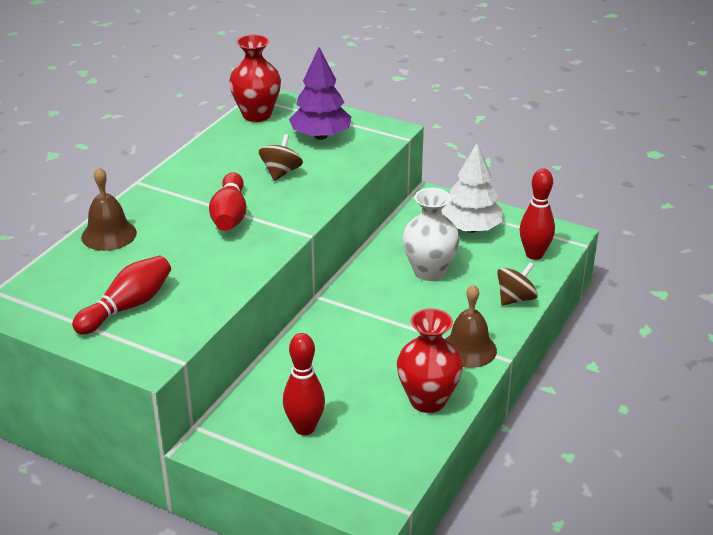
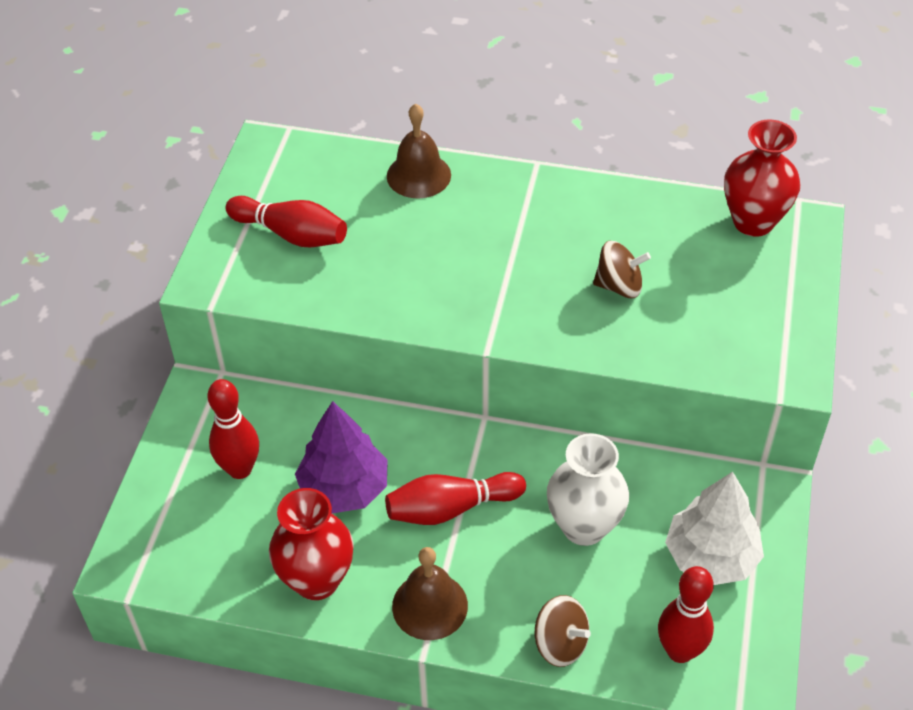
camera: 75 degrees right, 15 degrees up
(230, 215) = (499, 265): red bowling pin -> red bowling pin (451, 508)
(320, 136) = (733, 302): purple tree -> purple tree (344, 488)

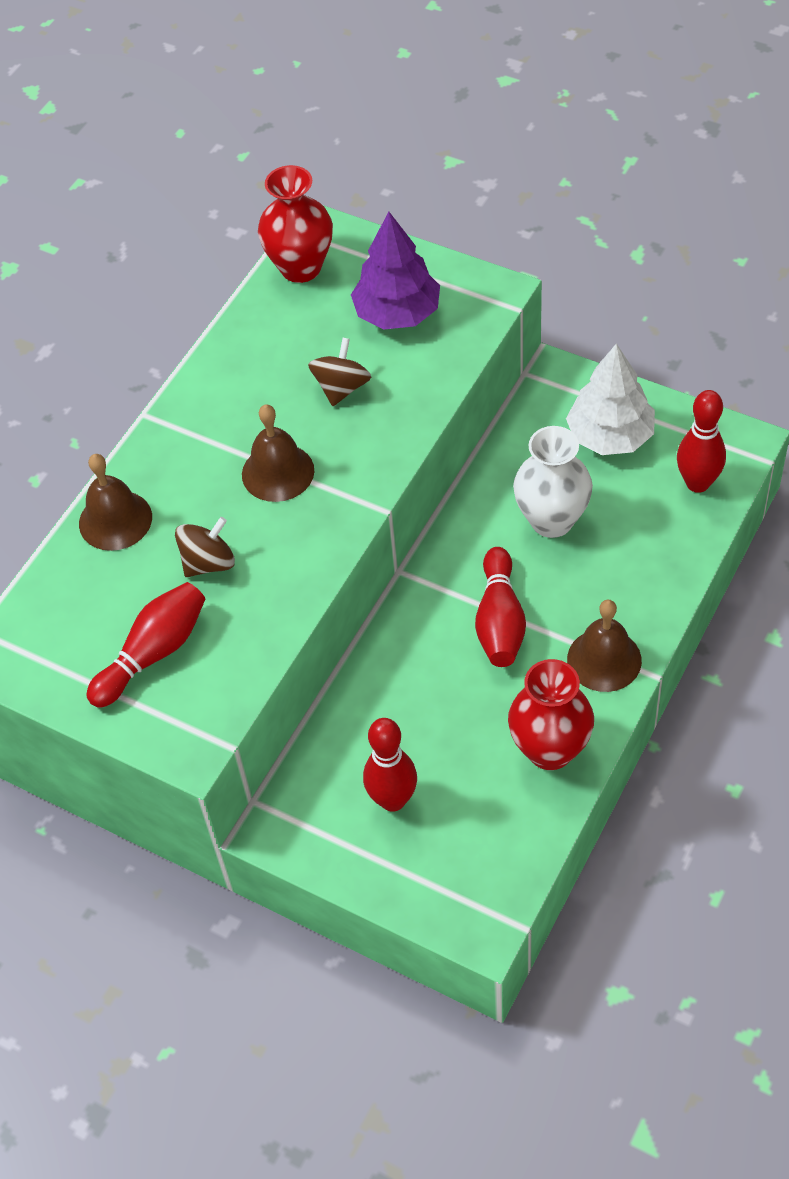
camera: 70 degrees left, 5 degrees up
(344, 488) = (448, 707): purple tree -> purple tree (397, 313)
(504, 265) = (278, 472): none -> brown bell
(560, 643) = (669, 567): brown spinning top -> brown spinning top (208, 562)

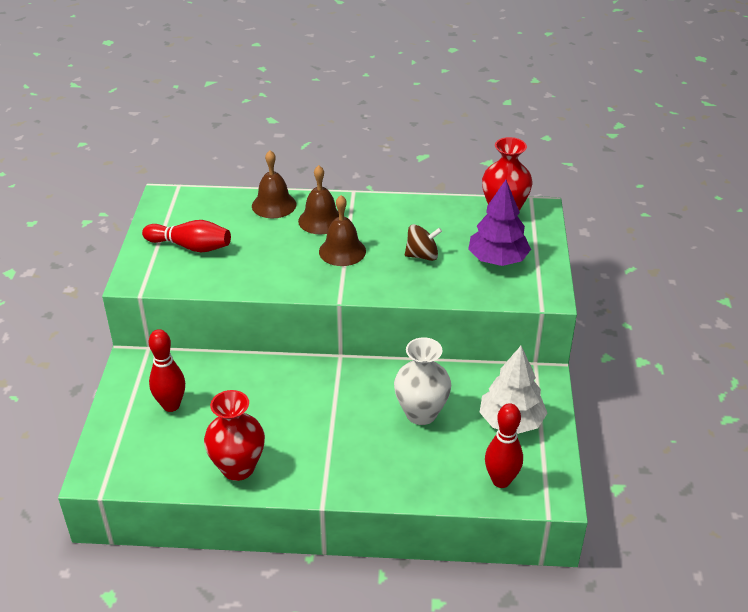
camera: 60 degrees right, 15 degrees down
(208, 562) = (262, 246): brown spinning top -> none
(500, 621) = (326, 413): red bowling pin -> none
(604, 659) = (322, 474): brown bell -> brown bell (321, 220)

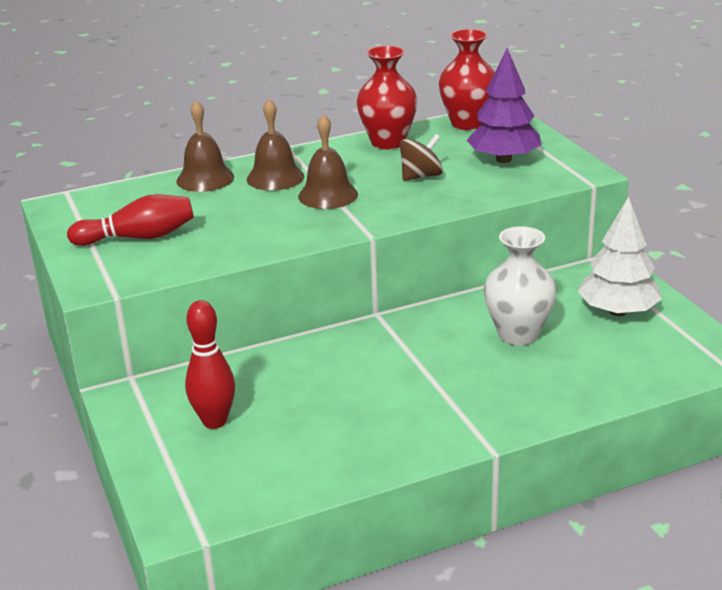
camera: 25 degrees left, 10 degrees down
(238, 468) = (358, 451): red vase -> red vase (388, 142)
(501, 480) = (660, 362): red bowling pin -> none

